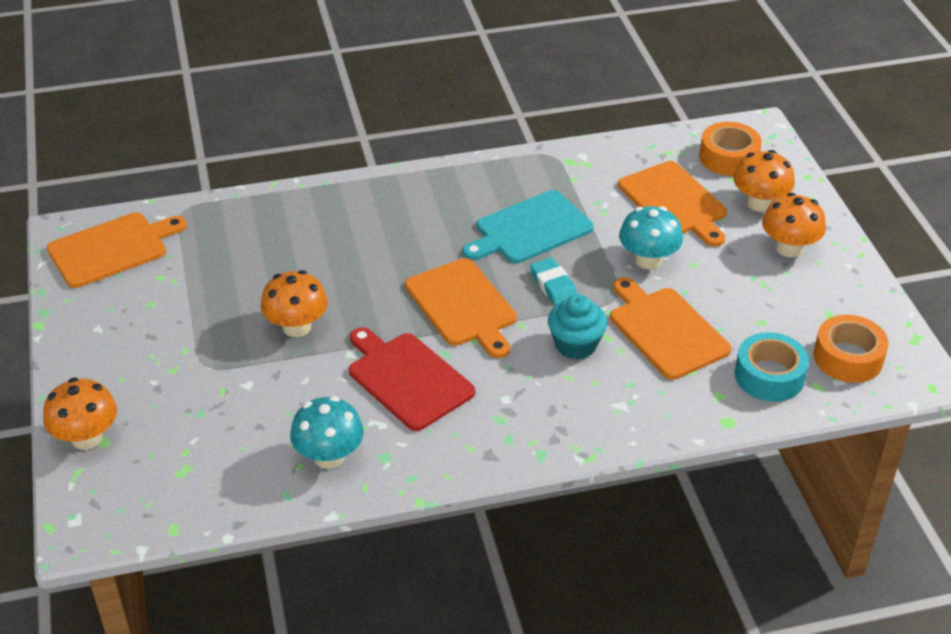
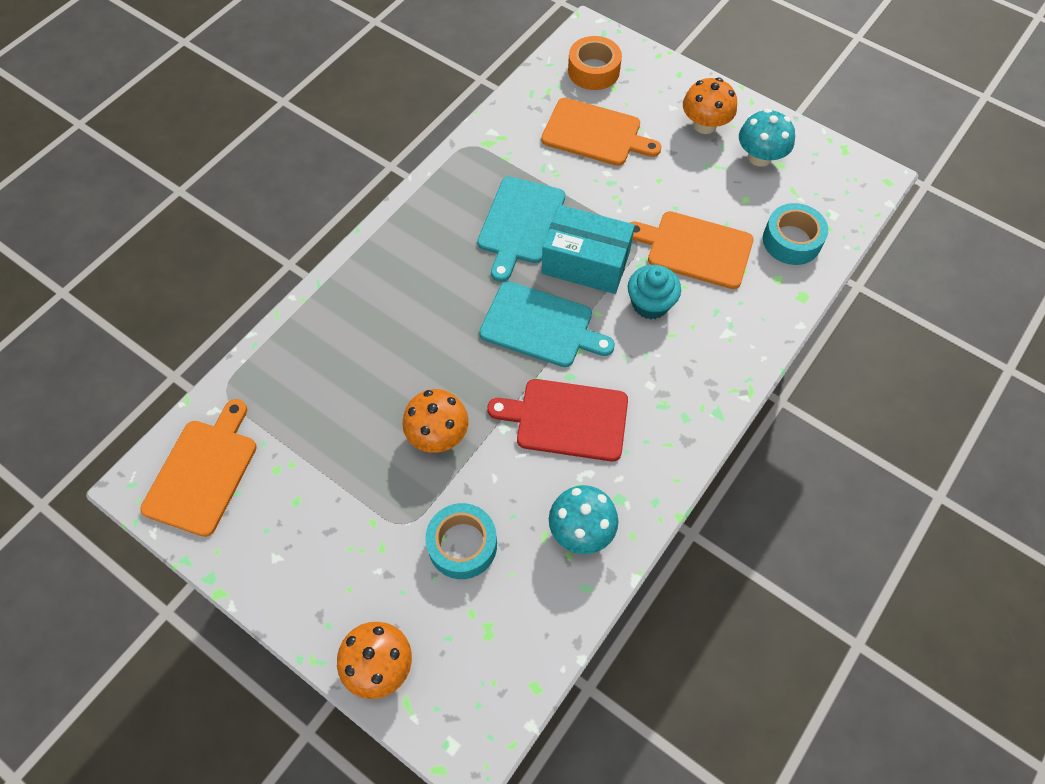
camera: 40 degrees left, 20 degrees up
(230, 406) = (462, 545): none -> turquoise tape
(463, 305) = (540, 326): orange cutting board -> turquoise cutting board
(553, 285) = (585, 263): turquoise eraser -> turquoise box
(648, 260) = (626, 196): turquoise mushroom -> turquoise mushroom (760, 157)
(759, 203) = (651, 98): orange mushroom -> none
(848, 358) = (822, 192): orange tape -> none

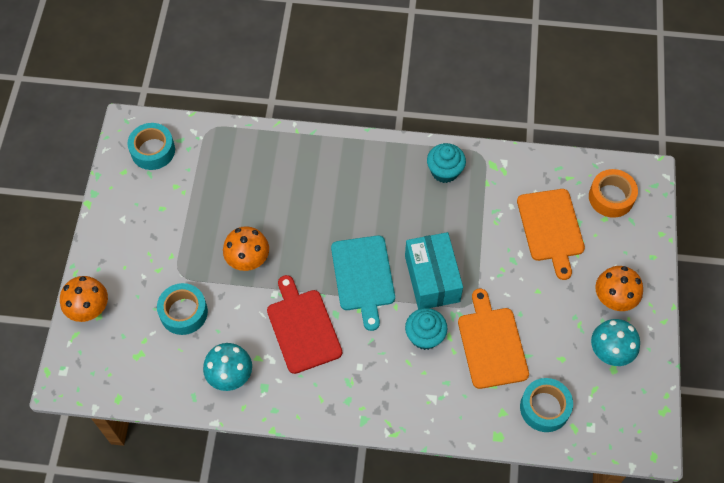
camera: 60 degrees right, 0 degrees up
(203, 472) = (153, 150): orange cutting board -> turquoise tape
(464, 187) = (444, 171): none -> turquoise cupcake
(520, 224) = (437, 221): turquoise cutting board -> none

